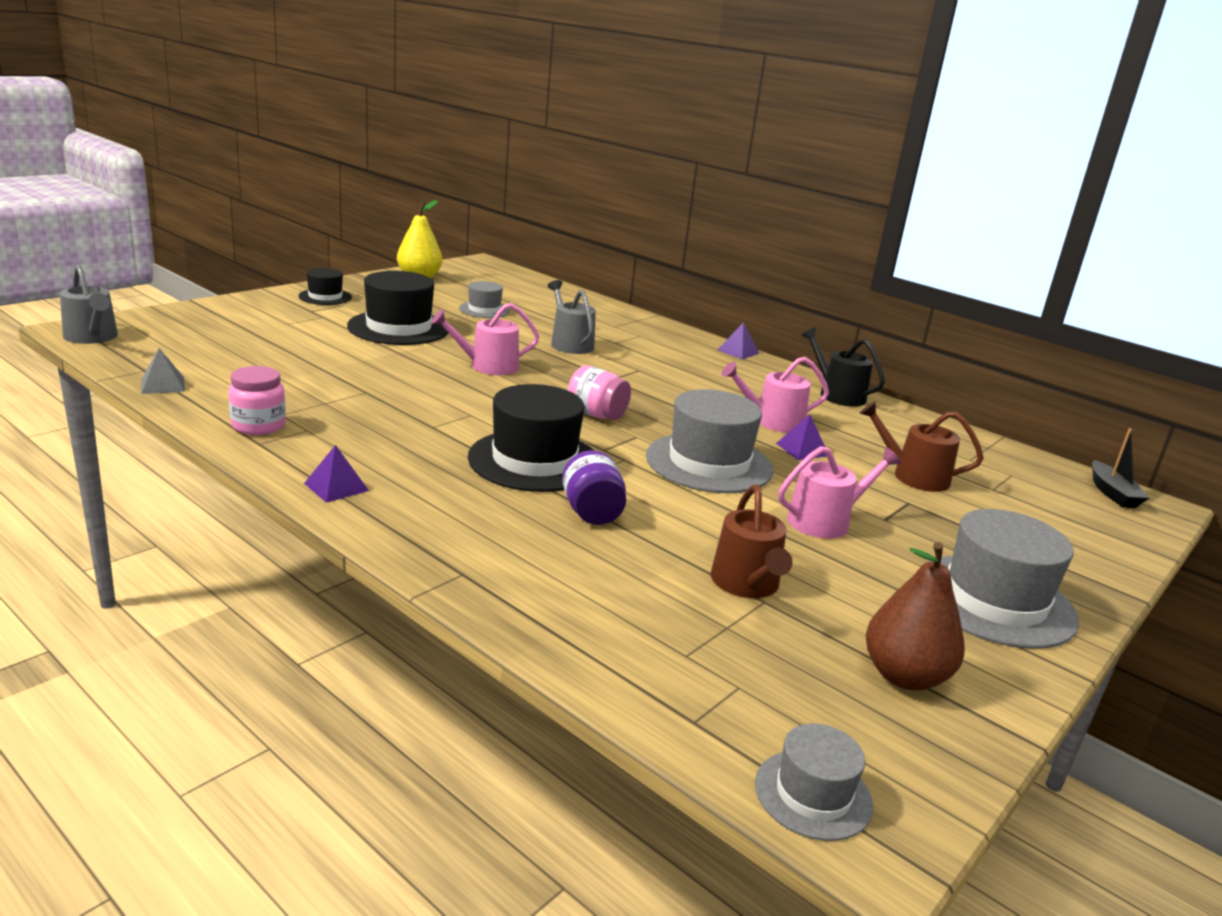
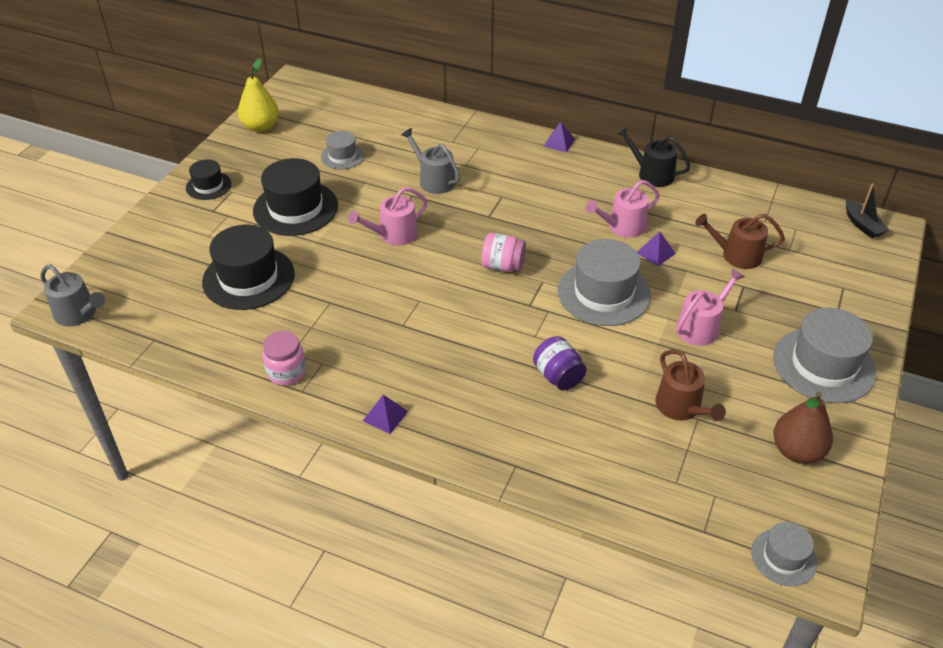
camera: 15 degrees left, 20 degrees up
(163, 385) = (182, 352): grey pyramid -> none
(534, 460) = (492, 336): black hat -> black hat (248, 278)

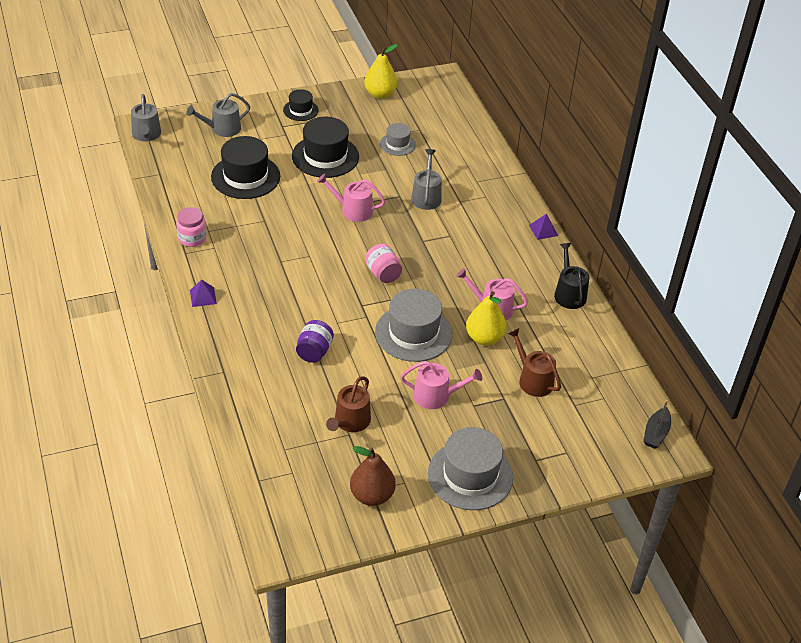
camera: 45 degrees right, 0 degrees up
(155, 253) = (222, 129): none -> grey watering can
(655, 253) = (484, 338): purple pyramid -> yellow pear
(783, 557) = (275, 527): grey hat -> none

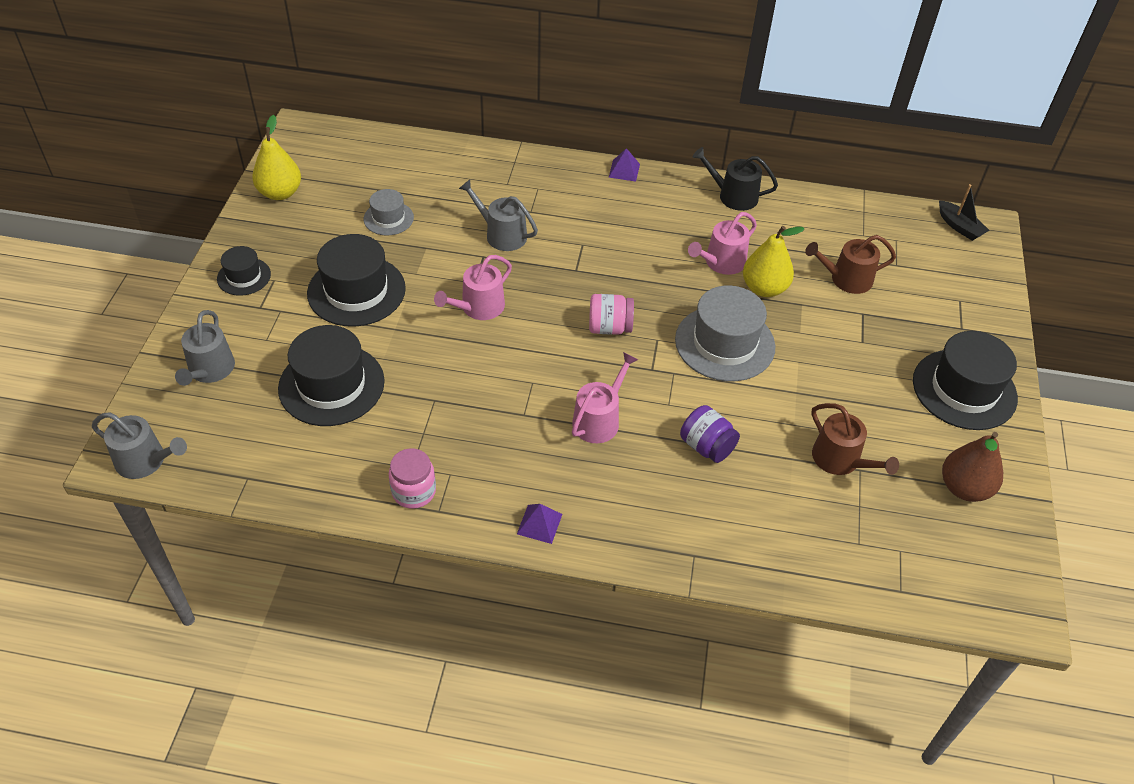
camera: 60 degrees left, 5 degrees up
(436, 396) = (834, 366): pink watering can -> pink watering can (599, 420)
(470, 475) = (964, 389): grey hat -> black hat

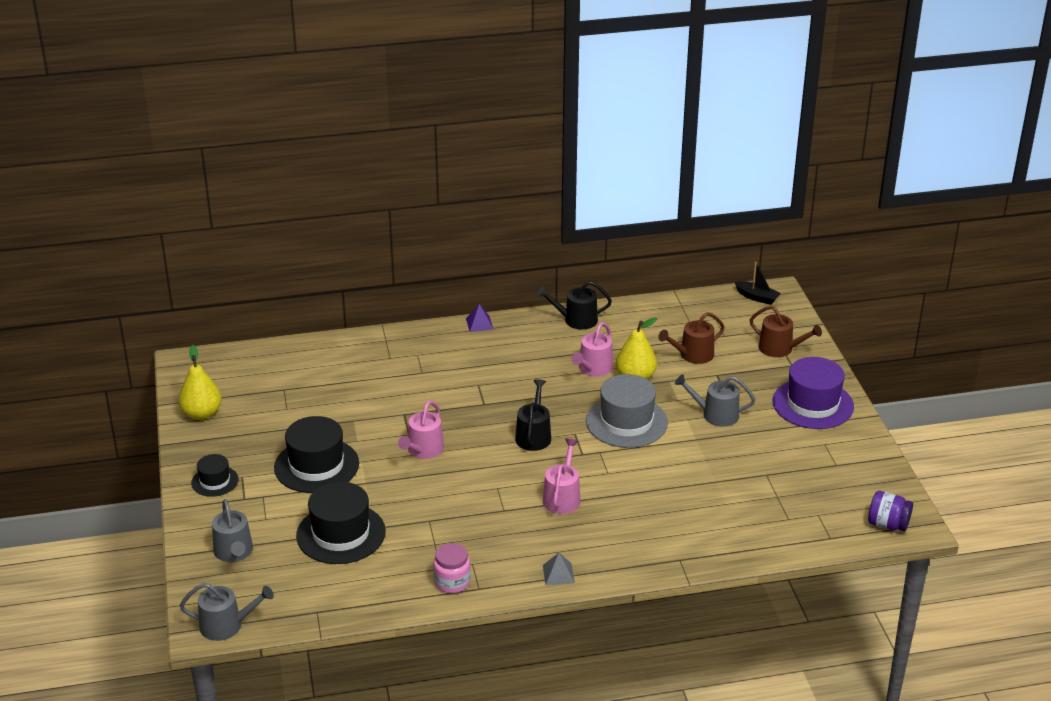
camera: 20 degrees left, 15 degrees down
(388, 218) = (308, 408): grey hat -> none
(501, 234) = (409, 395): grey watering can -> grey watering can (715, 414)
(539, 524) = (558, 574): purple pyramid -> grey pyramid
(609, 327) = (534, 435): pink jar -> black watering can
(706, 446) = (651, 491): purple jar -> purple jar (887, 524)
(840, 460) = (750, 472): brown watering can -> brown watering can (780, 349)
(964, 389) = (813, 404): black hat -> purple hat
(964, 488) = (842, 465): brown pear -> none

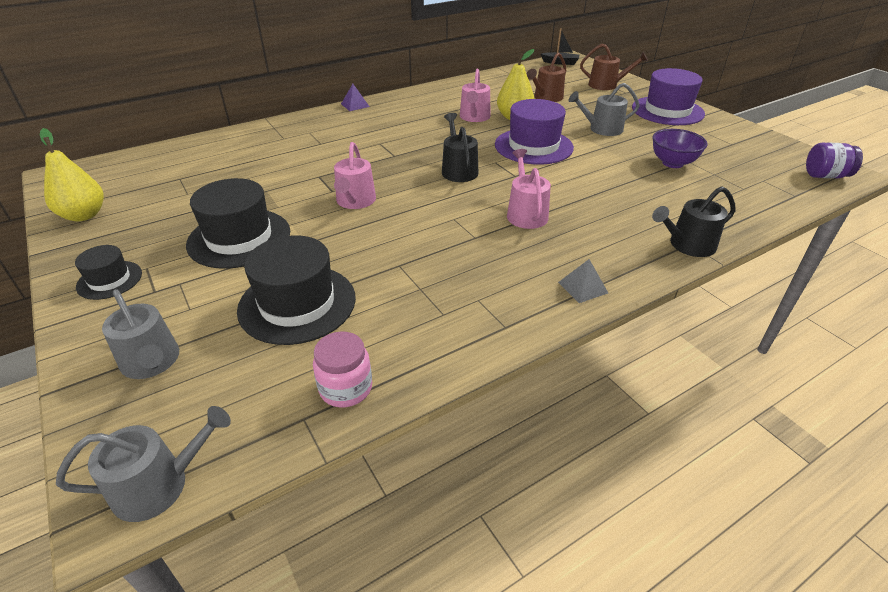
camera: 20 degrees left, 5 degrees up
(452, 582) = (468, 327): pink jar -> pink jar (346, 388)
(576, 320) = (435, 92): black watering can -> black watering can (687, 245)
(626, 422) = (533, 146): grey hat -> purple hat
(748, 474) = (672, 163): none -> purple bowl

